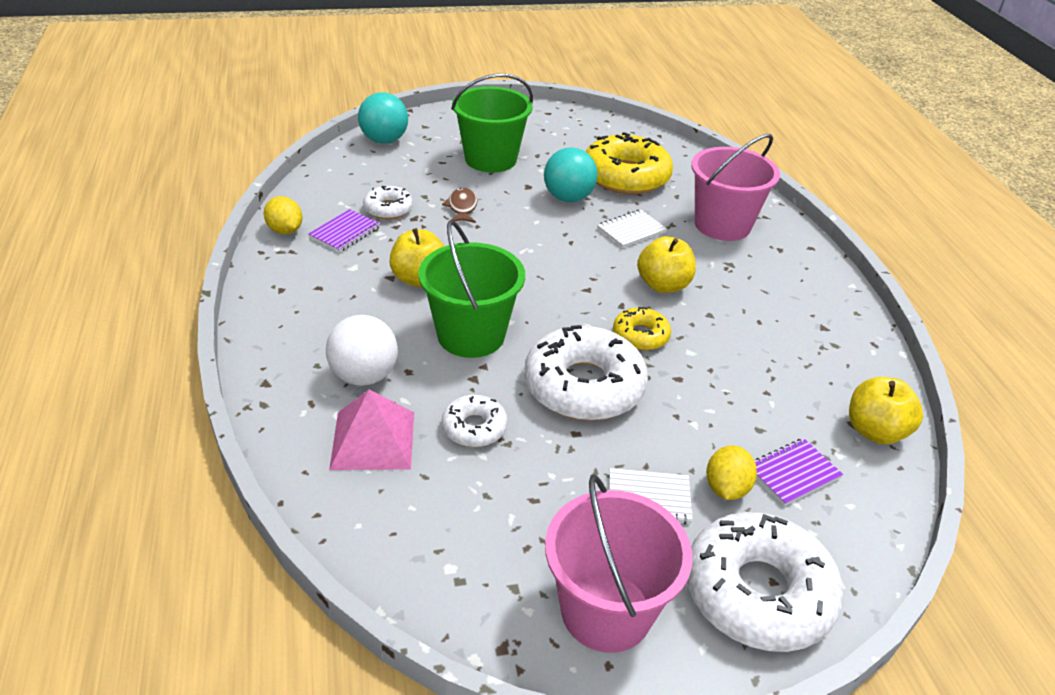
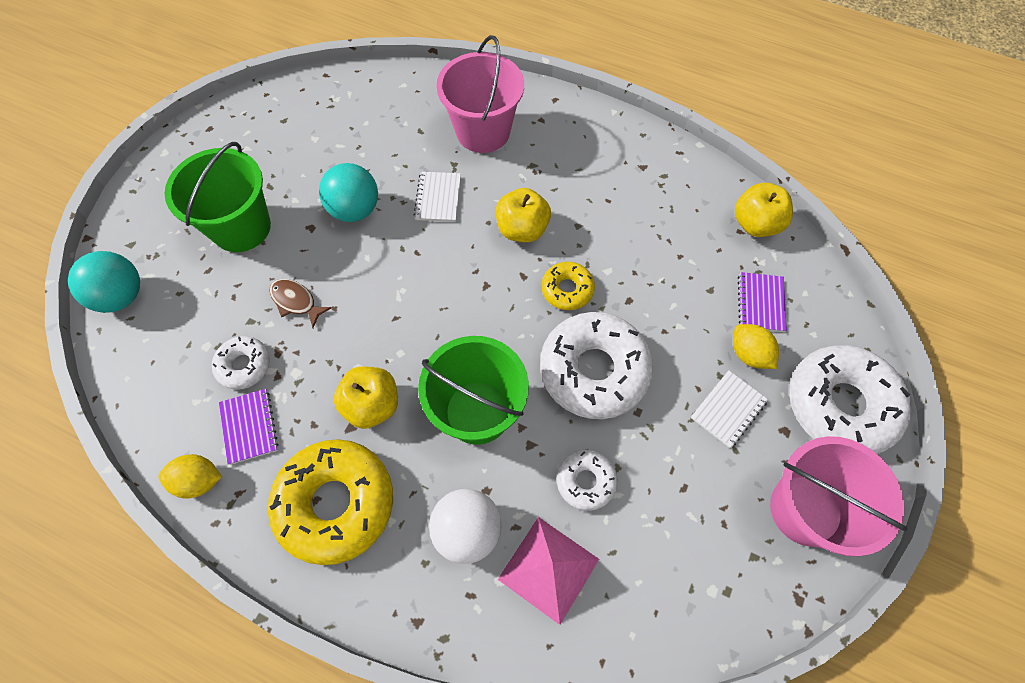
camera: 50 degrees left, 25 degrees up
(625, 176) = (362, 145): yellow donut -> yellow donut (335, 503)

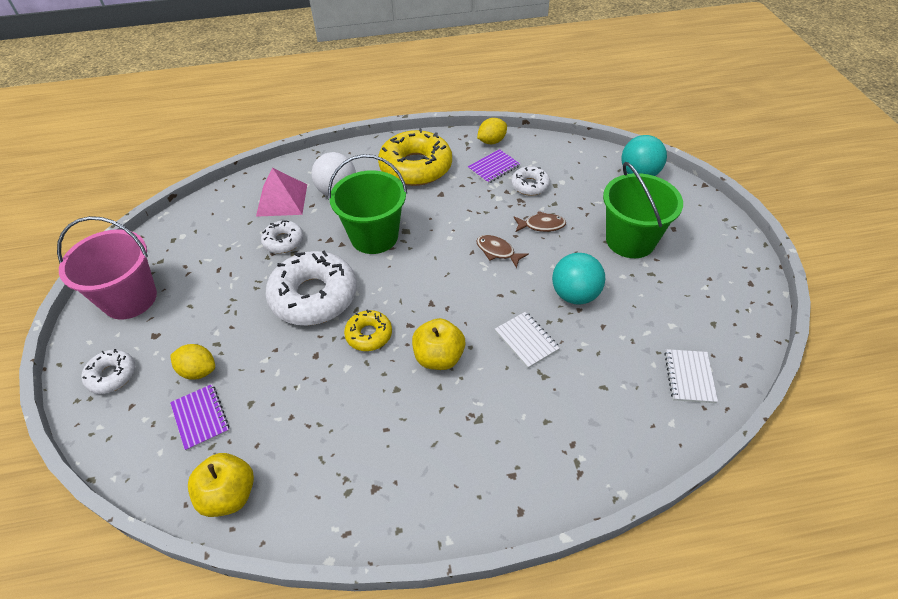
camera: 145 degrees right, 15 degrees down
(249, 427) = (493, 168): purple notebook -> purple notebook turned 75 degrees counterclockwise
(371, 300) = (497, 251): none -> brown fish
(372, 405) = (439, 208): yellow apple -> none
(483, 131) = (551, 423): pink bucket -> none
(728, 409) = (203, 325): white notebook -> white notebook (689, 377)
(840, 405) = (112, 375): white donut -> white donut, size x0.51

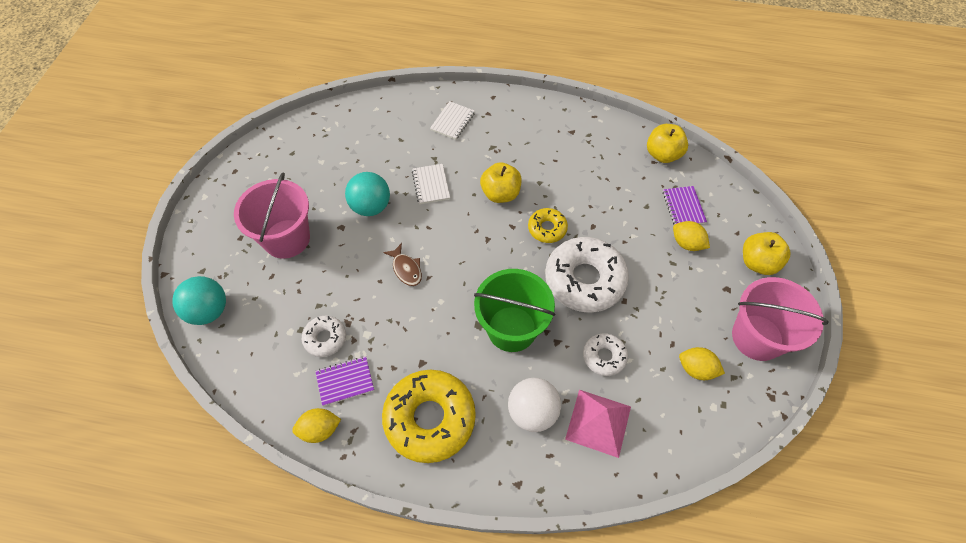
camera: 160 degrees left, 10 degrees up
(112, 375) = (758, 263): white donut -> yellow apple
(196, 256) = (696, 369): none -> yellow lemon
(541, 225) = (349, 283): brown fish -> none
(630, 240) = (287, 239): green bucket -> pink bucket
(689, 377) = (342, 127): white notebook -> white notebook (452, 121)

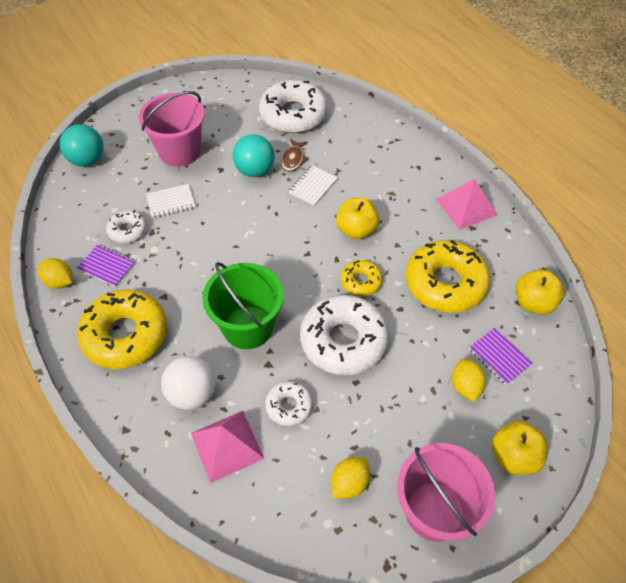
camera: 45 degrees right, 5 degrees down
(346, 139) = (293, 115): none -> white donut
(406, 269) = (228, 228): brown fish -> brown fish (293, 159)
(452, 121) = (383, 154): white notebook -> white notebook (171, 202)
(552, 119) = (466, 207): none -> pink pyramid
(599, 184) = (445, 283): none -> yellow donut
(683, 207) = (499, 357): purple notebook -> purple notebook turned 75 degrees counterclockwise
(696, 369) = (349, 483): yellow lemon -> yellow lemon turned 60 degrees clockwise

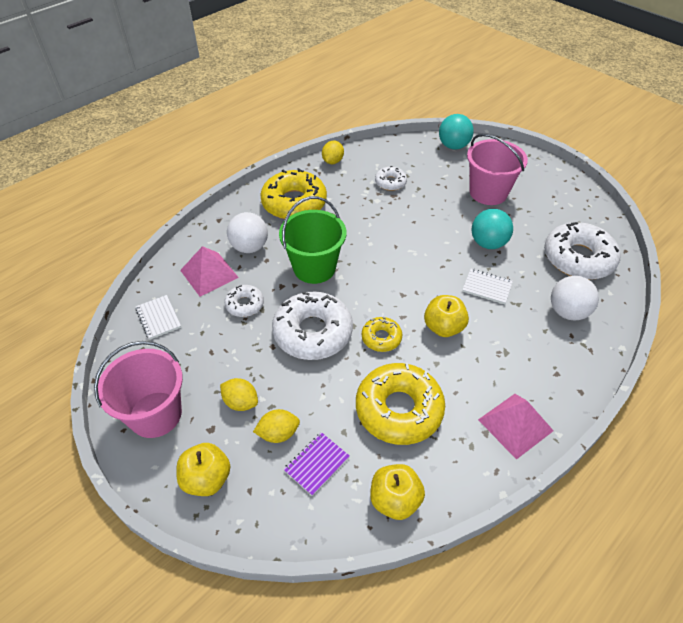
camera: 80 degrees right, 5 degrees down
(107, 266) = (353, 180): purple notebook -> none
(171, 202) = (428, 199): white notebook -> white notebook (158, 318)
(293, 159) = (516, 268): brown fish -> none
(349, 483) = (180, 352): yellow lemon -> yellow lemon (241, 402)
(354, 141) = (567, 312): none -> white ball

